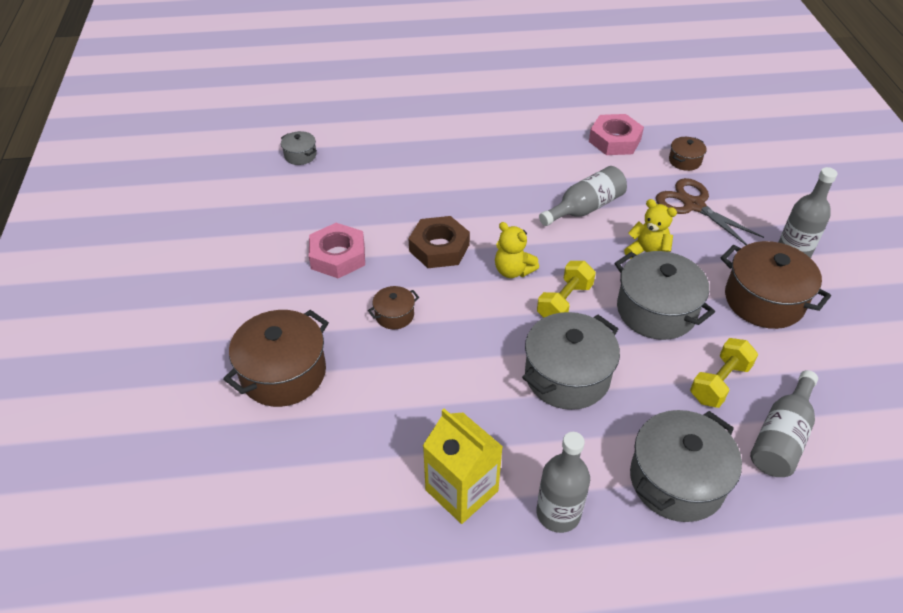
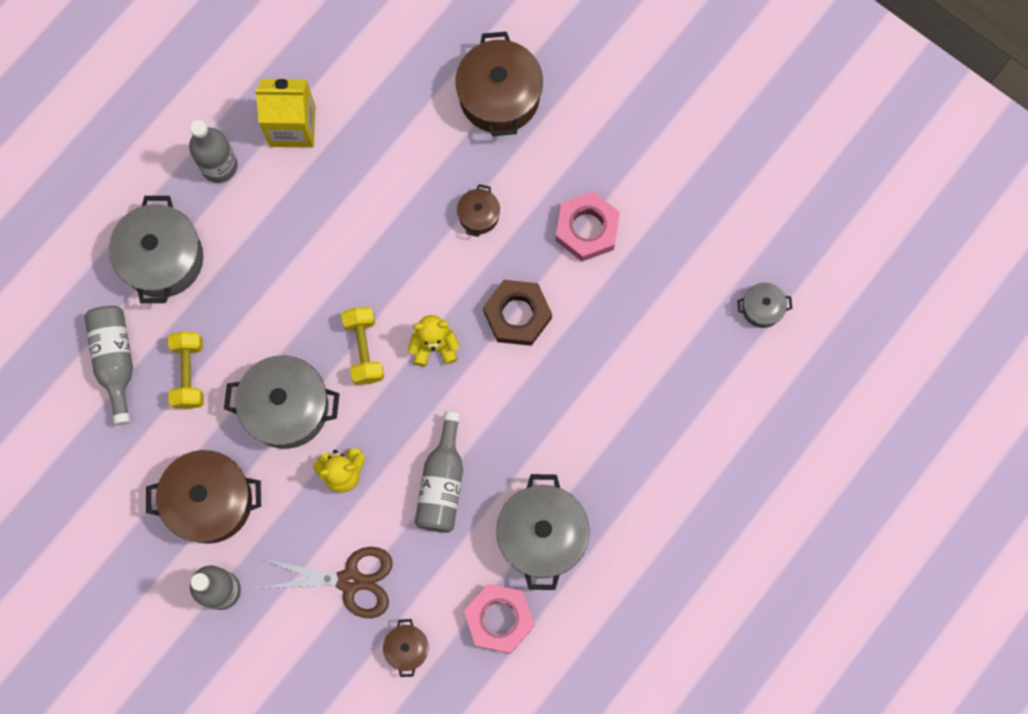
camera: 135 degrees right, 30 degrees up
(567, 376) = (302, 278): grey pot -> grey pot (542, 535)

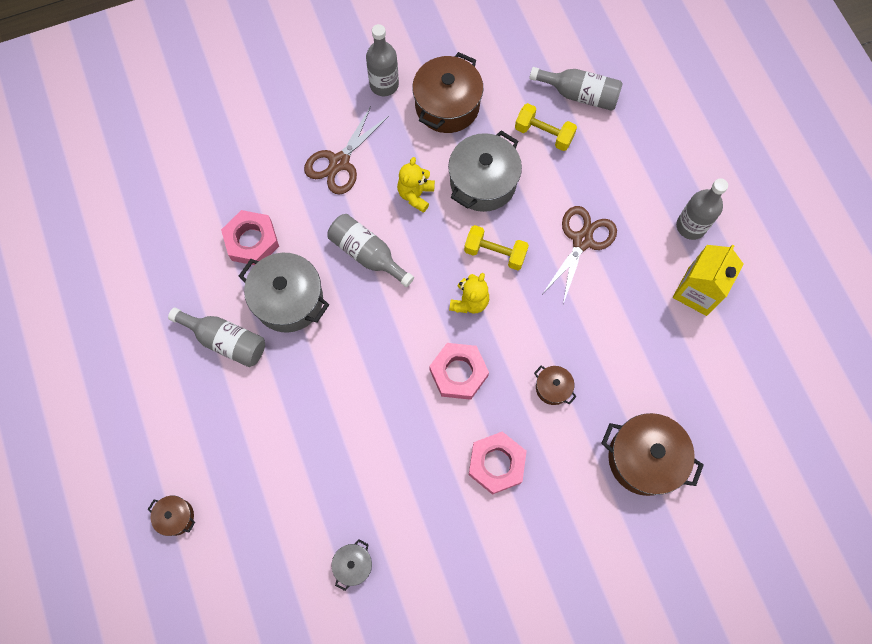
camera: 120 degrees right, 5 degrees down
(162, 258) = (638, 156): grey pot -> none
(298, 267) = (582, 240): none -> brown scissors
(407, 648) = (272, 174): brown pot -> brown pot (176, 517)
(517, 315) = (458, 373): brown nut -> pink nut
(624, 573) = (226, 341): none -> grey bottle

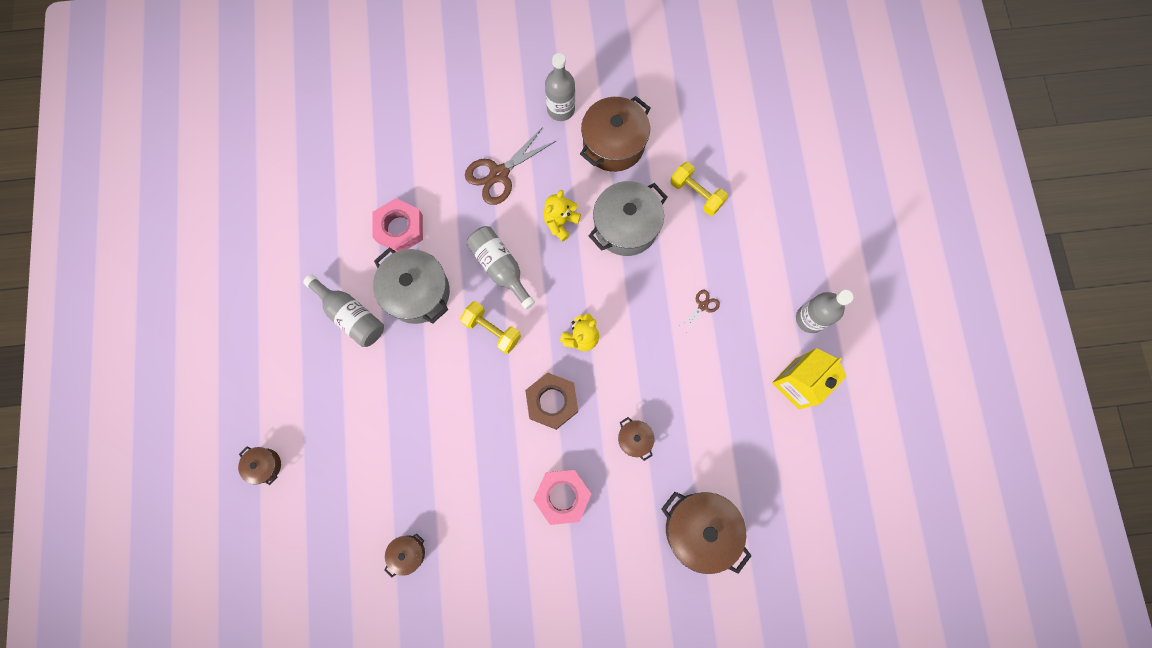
camera: 15 degrees right, 5 degrees up
(353, 565) = (408, 553): grey pot -> brown pot
(458, 373) = (552, 401): pink nut -> brown nut
(495, 253) = (618, 297): yellow dumbbell -> yellow dumbbell (492, 330)
(579, 94) = (741, 164): grey bottle -> none
(582, 240) = (702, 306): brown scissors -> brown scissors, size x0.47

